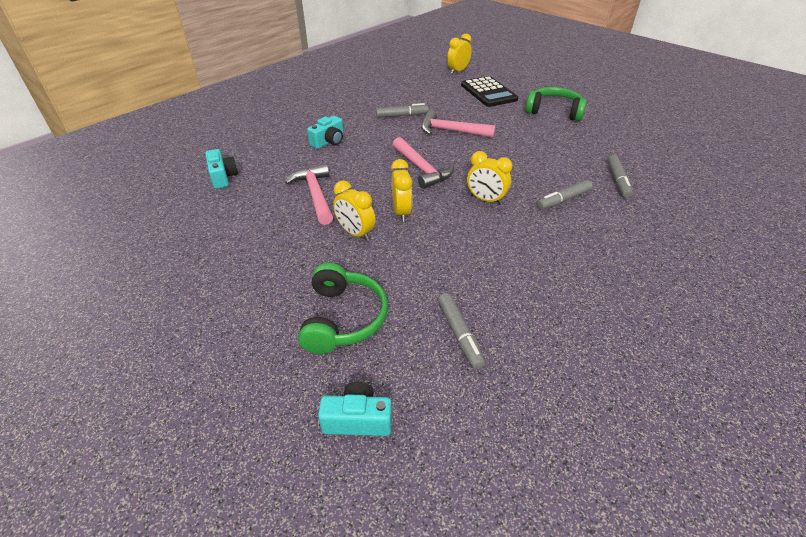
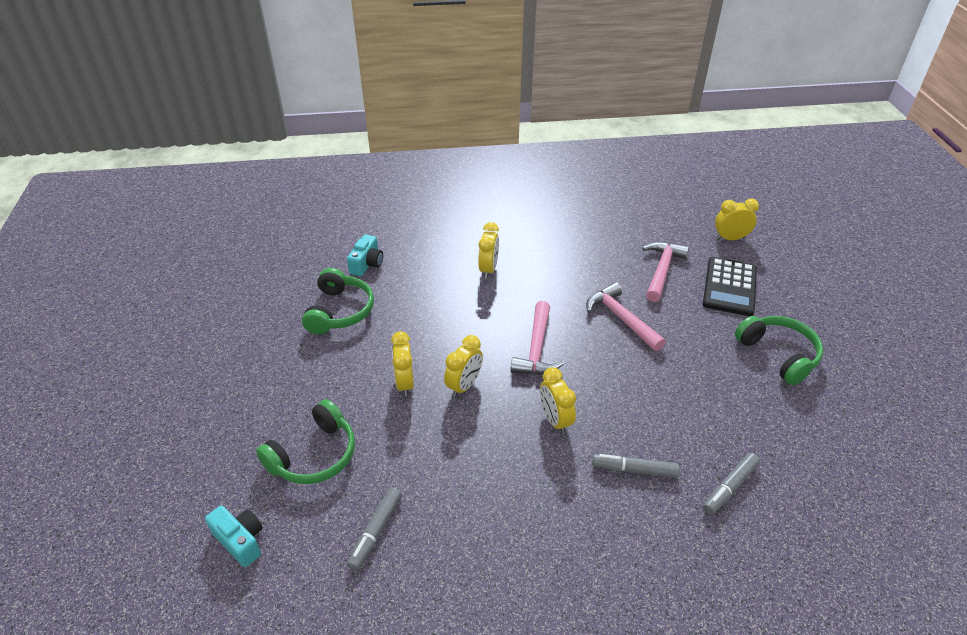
camera: 40 degrees right, 0 degrees up
(238, 216) = (340, 311): none -> green headphones
(315, 195) = (416, 324): pink hammer -> pink hammer (661, 270)
(329, 141) = (488, 269): turquoise camera -> yellow clock
(401, 115) = (593, 272): grey marker -> none

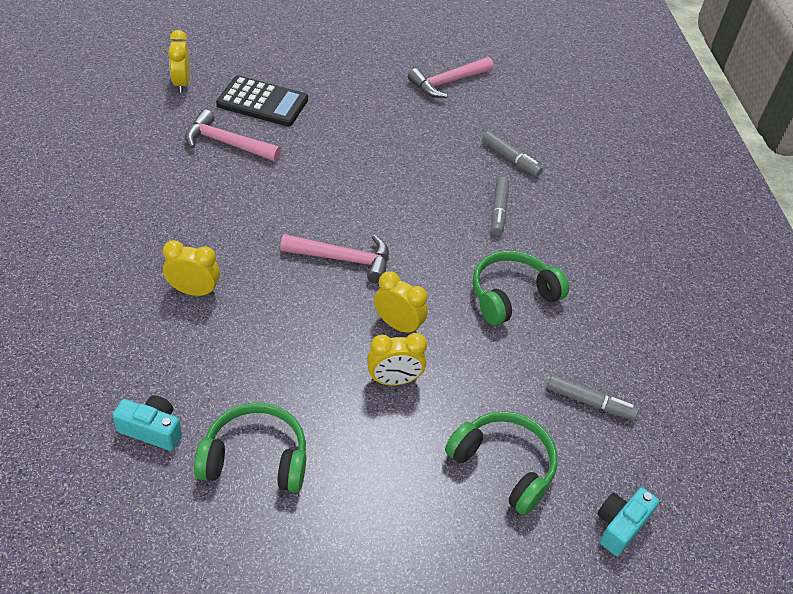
camera: 95 degrees left, 5 degrees up
(555, 420) = (444, 256): yellow clock -> none
(621, 318) = (302, 187): pink hammer -> pink hammer (448, 82)
(778, 354) = (361, 95): green headphones -> green headphones (512, 295)

